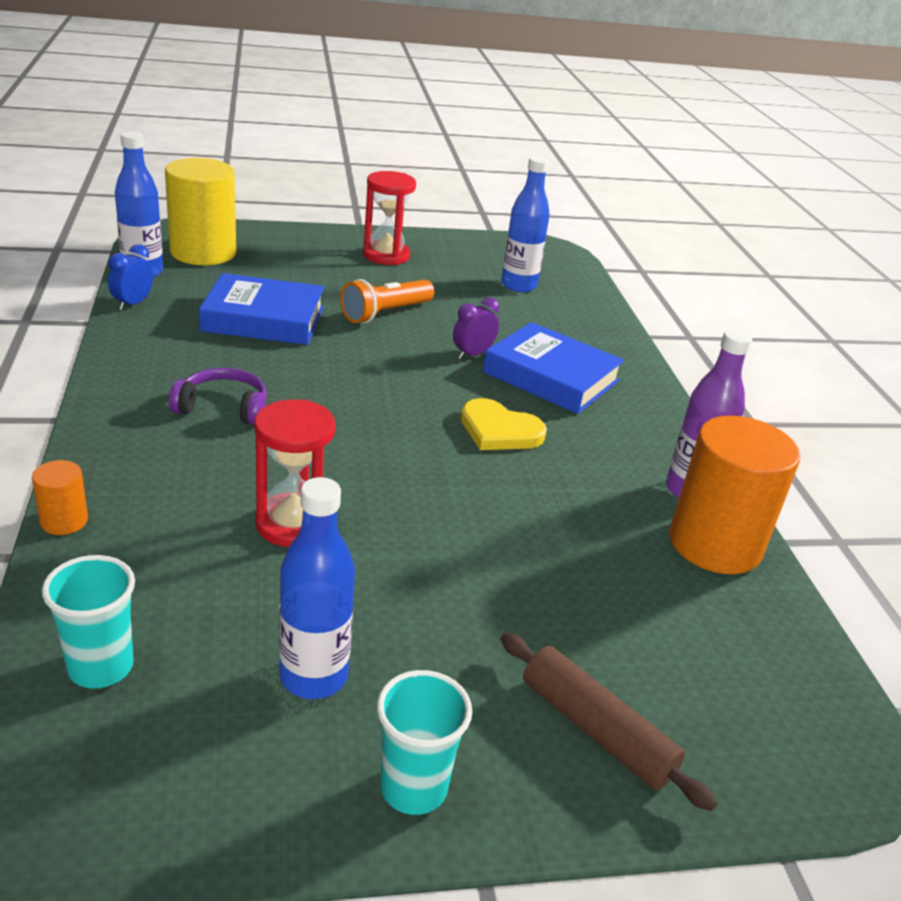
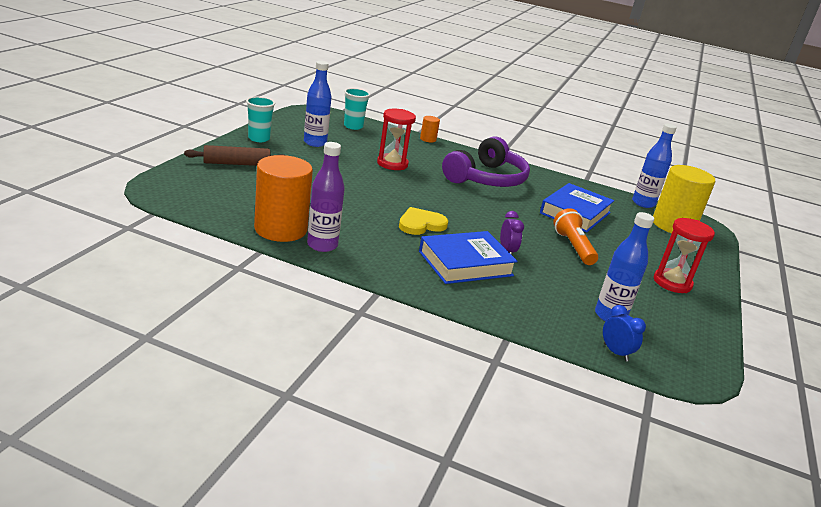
camera: 120 degrees right, 5 degrees down
(133, 304) = (601, 191): blue clock -> blue clock (615, 352)
(223, 408) = (486, 178): purple headphones -> purple headphones, size x1.92

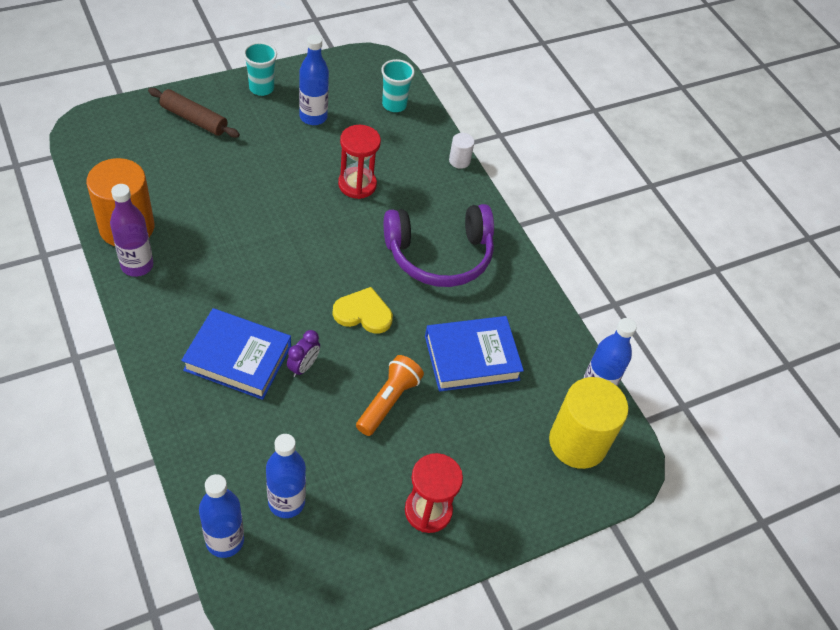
camera: 40 degrees right, 25 degrees up
(421, 224) = (266, 285): yellow heart -> yellow heart (363, 313)
(428, 139) = (459, 161): orange cylinder -> white cylinder
(615, 352) = (225, 540): blue clock -> blue bottle

